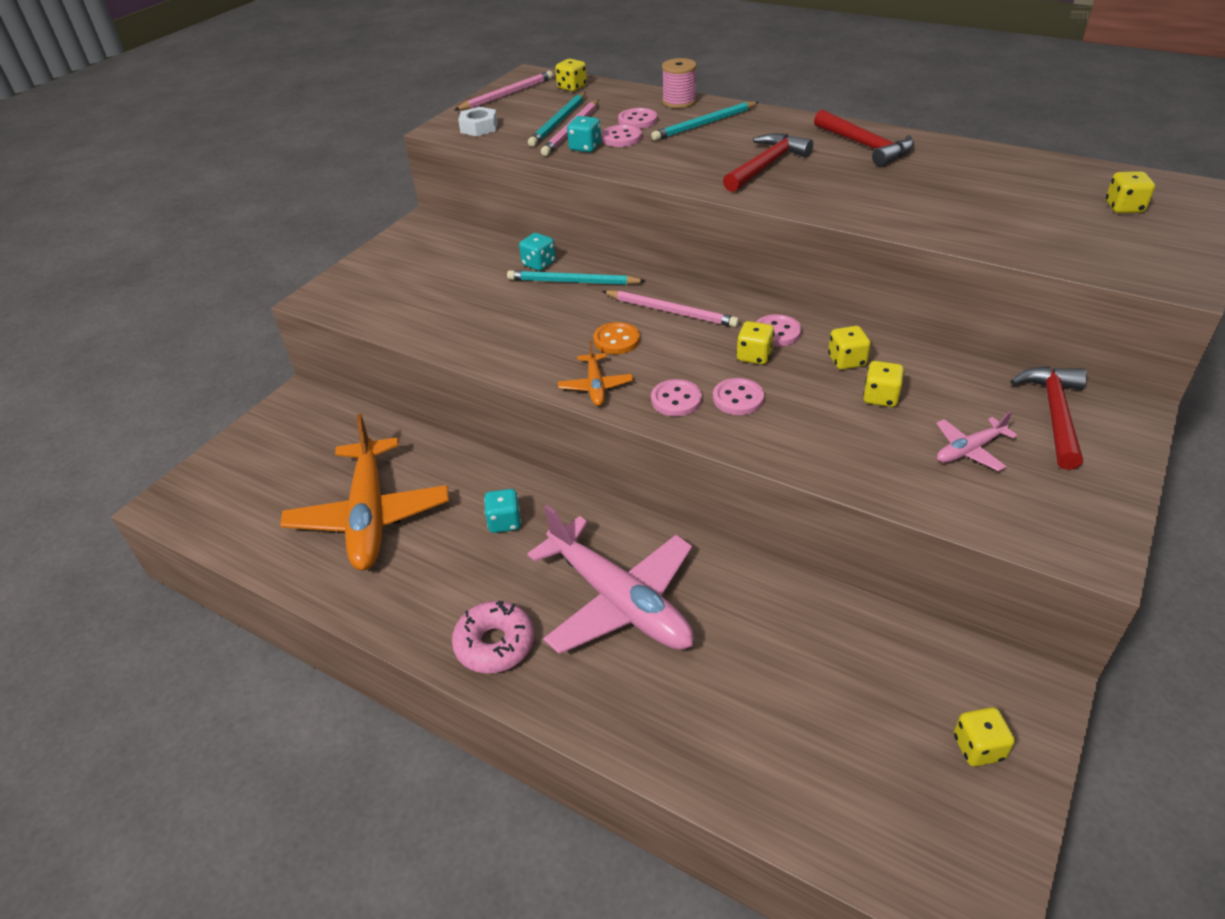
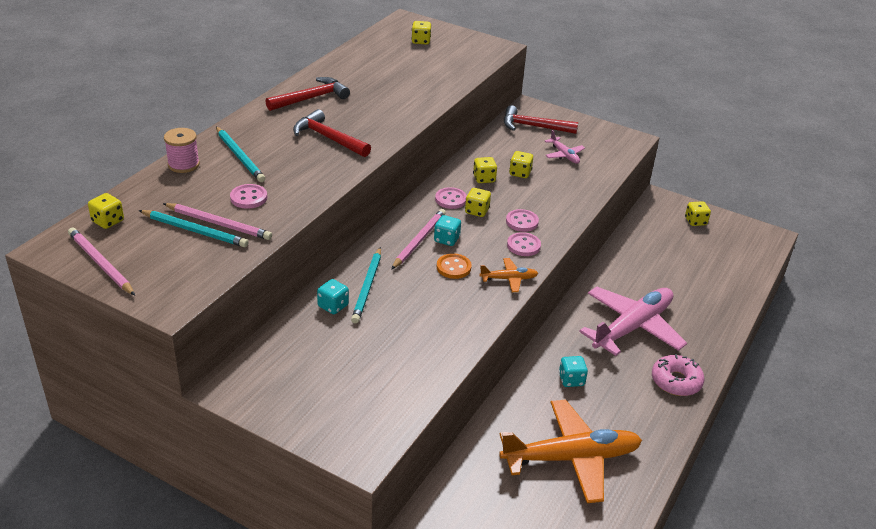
camera: 95 degrees left, 5 degrees down
(479, 127) = (182, 280): white nut -> none
(585, 147) = (260, 217): turquoise dice -> turquoise dice (446, 239)
(637, 120) = (214, 188): pink button -> none

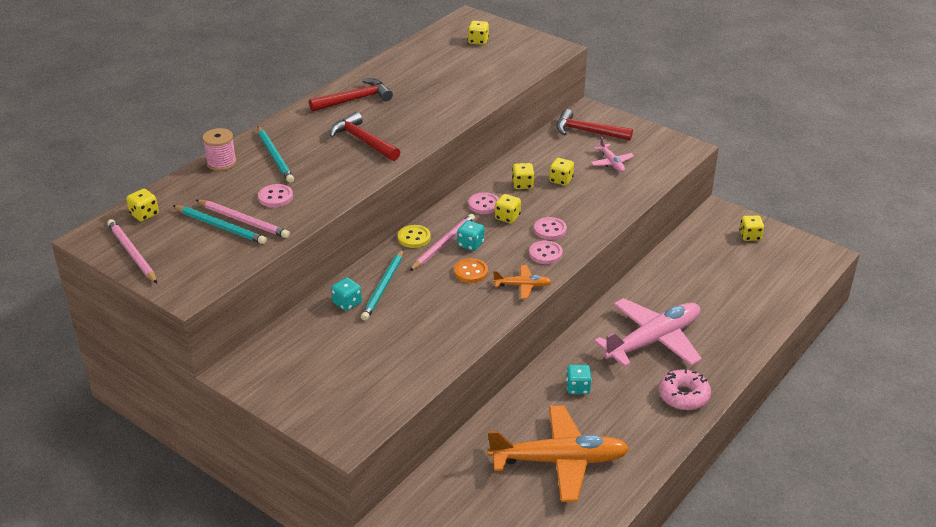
camera: 10 degrees right, 0 degrees up
(388, 235) = (414, 238): none -> yellow button

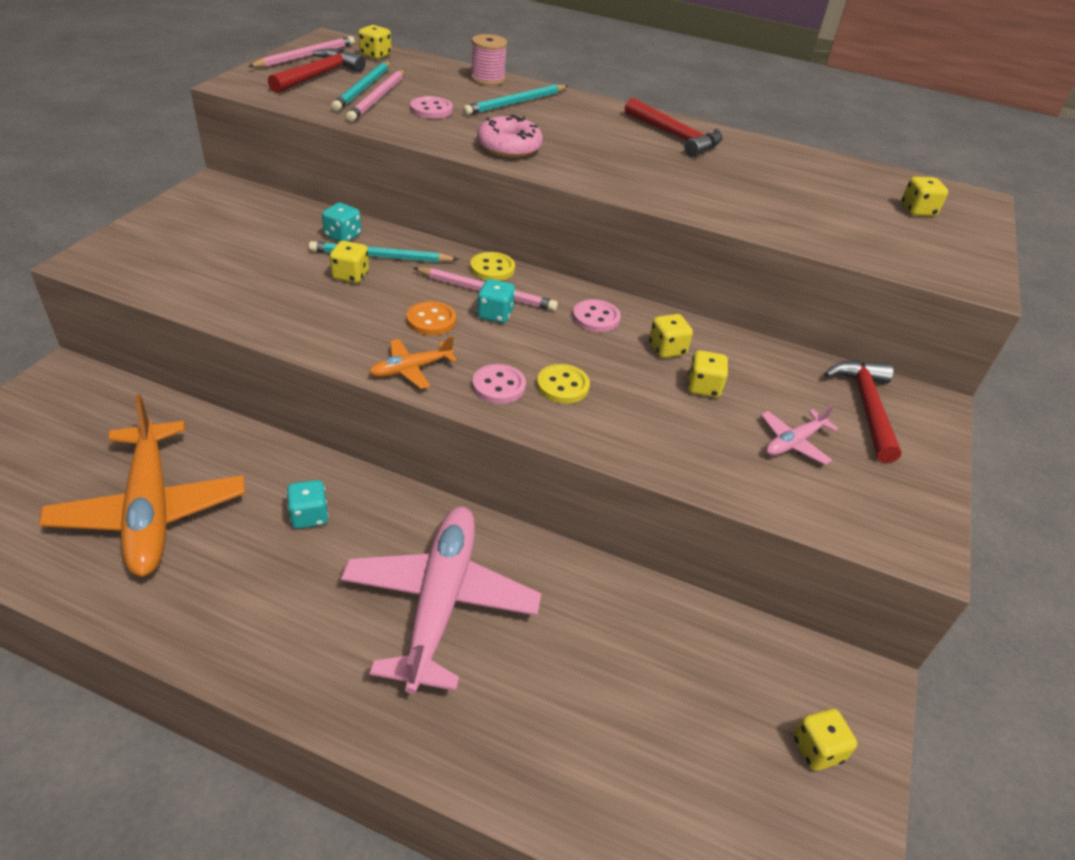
camera: 70 degrees right, 5 degrees up
(362, 141) = (582, 148): red hammer -> red hammer (319, 75)
(507, 217) = (575, 341): yellow dice -> yellow dice (350, 275)
(522, 286) = (411, 369): orange plane -> orange plane turned 75 degrees clockwise
(550, 230) = (562, 386): pink button -> yellow button
(653, 341) = (440, 603): pink plane -> pink plane turned 120 degrees counterclockwise
(683, 396) = (302, 658): pink donut -> pink donut (509, 147)

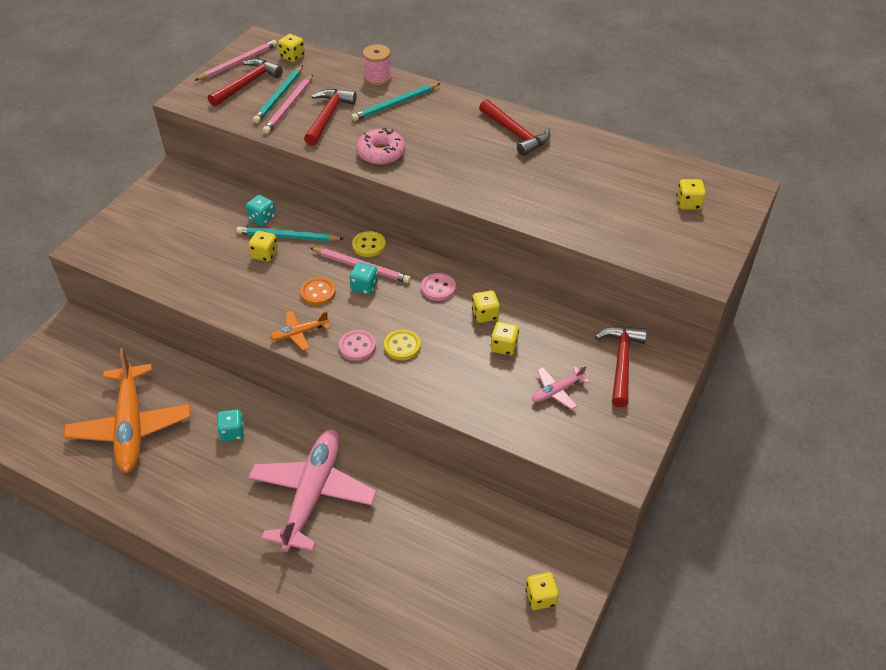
camera: 10 degrees right, 5 degrees up
(431, 110) = (328, 116): pink button -> red hammer

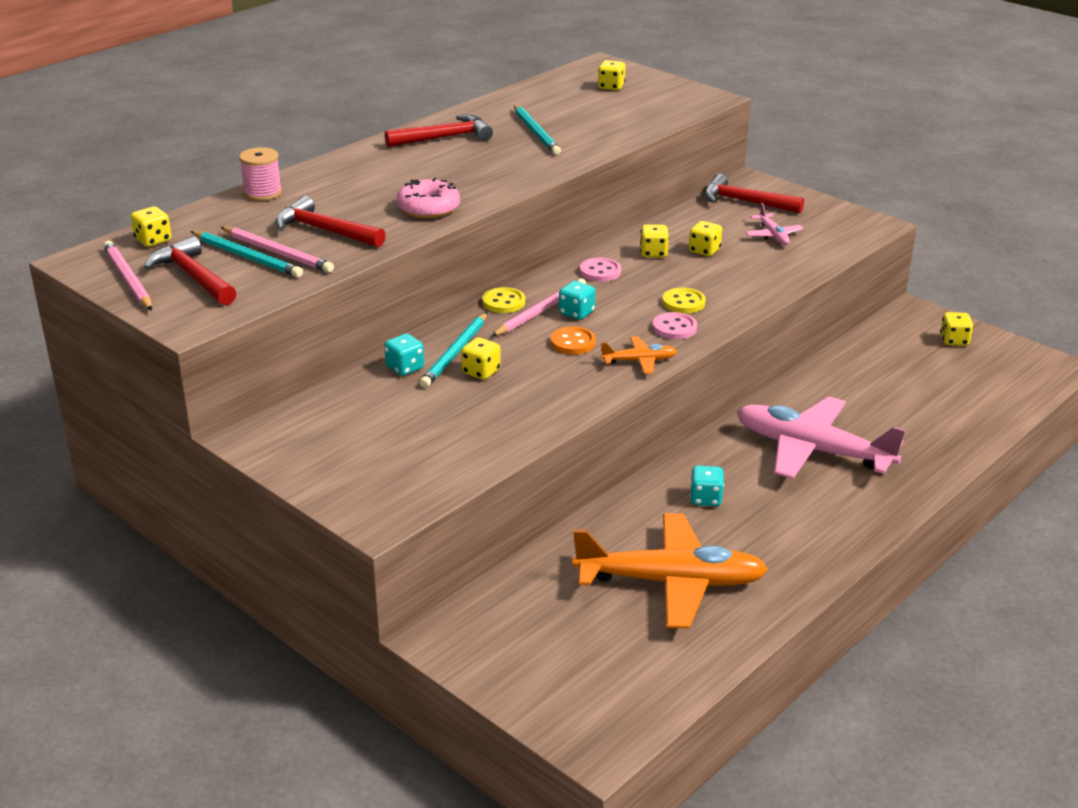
camera: 75 degrees left, 15 degrees down
(299, 333) = (639, 361): orange plane -> orange plane turned 90 degrees counterclockwise
(395, 104) = (332, 190): turquoise pencil -> turquoise pencil (536, 132)

